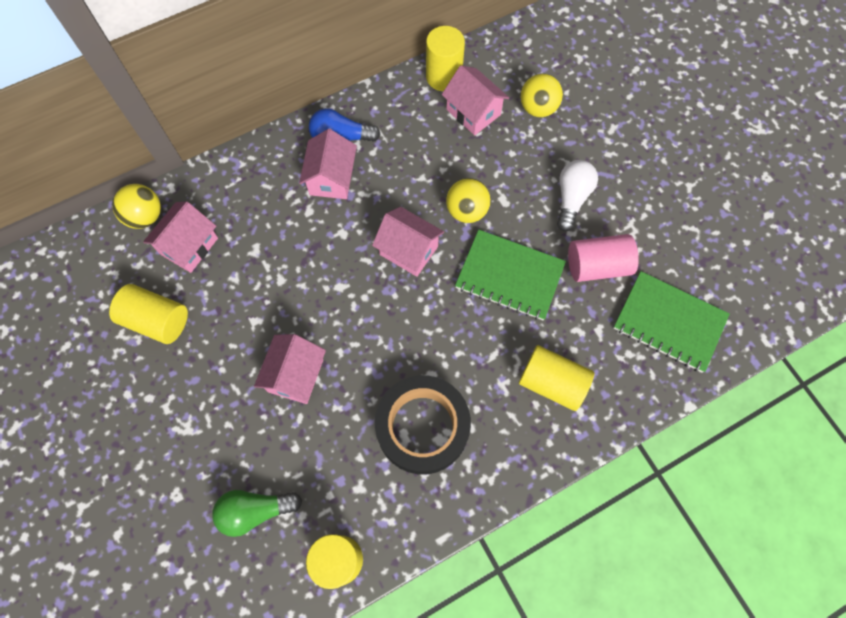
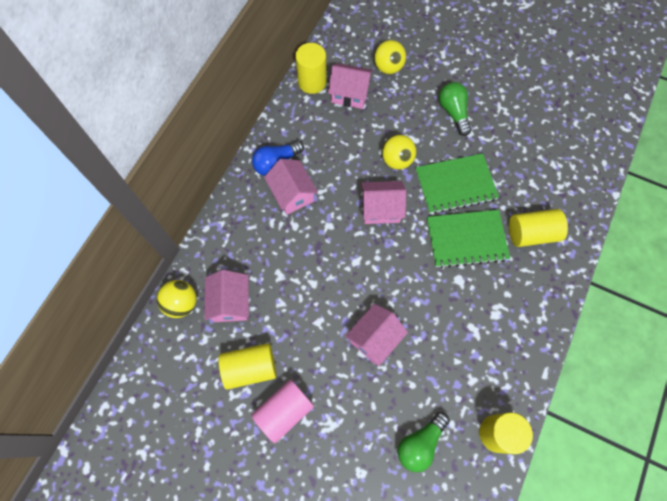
camera: 35 degrees left, 0 degrees up
(295, 375) = (374, 338): pink house -> pink house turned 60 degrees clockwise
(422, 427) = (479, 314): black tape -> none
(571, 198) = (453, 112): white light bulb -> green light bulb
(597, 266) = (501, 145): pink cylinder -> pink cylinder (284, 411)
(669, 322) = (567, 153): green notebook -> green notebook (466, 239)

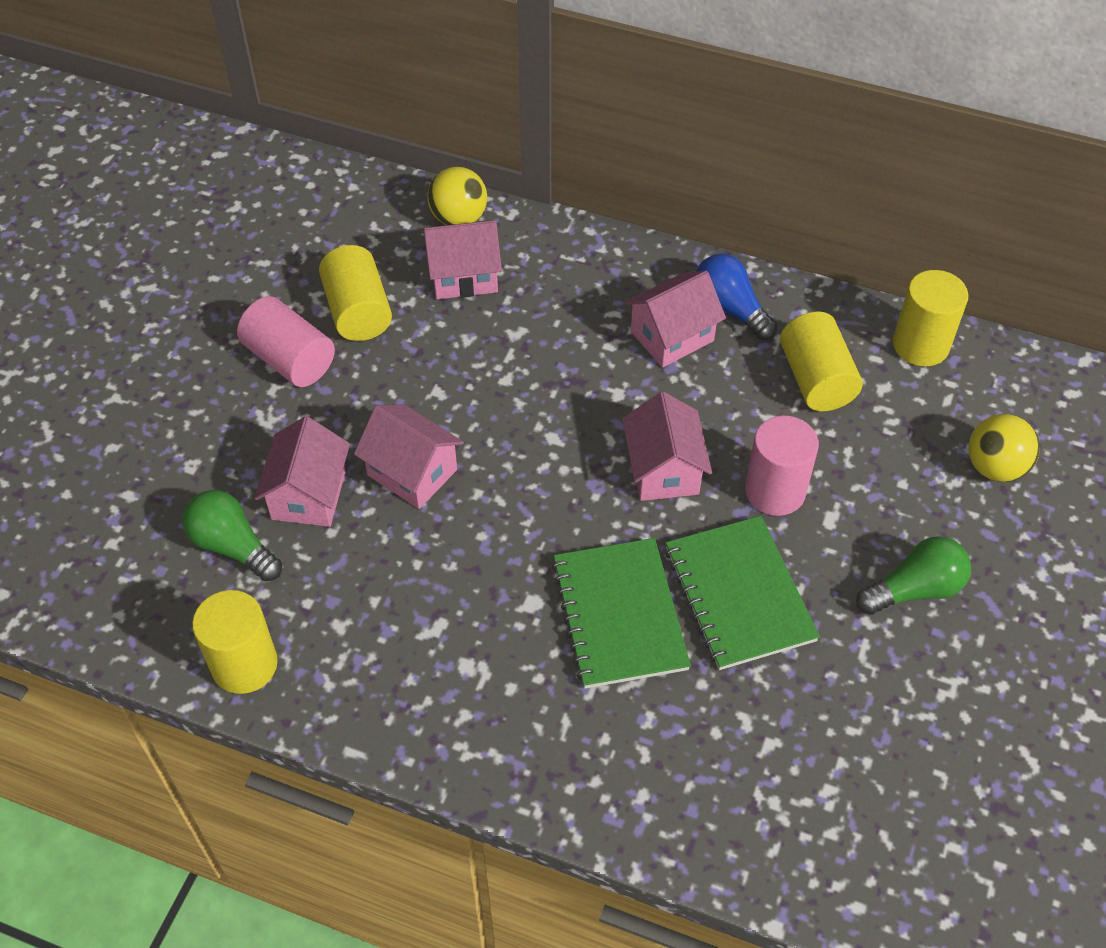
camera: 85 degrees right, 15 degrees down
(350, 94) = (910, 406): pink house -> pink house (309, 495)
(396, 160) = (775, 491): yellow ball -> pink cylinder
(531, 233) = (648, 737): yellow cylinder -> yellow cylinder (816, 379)

